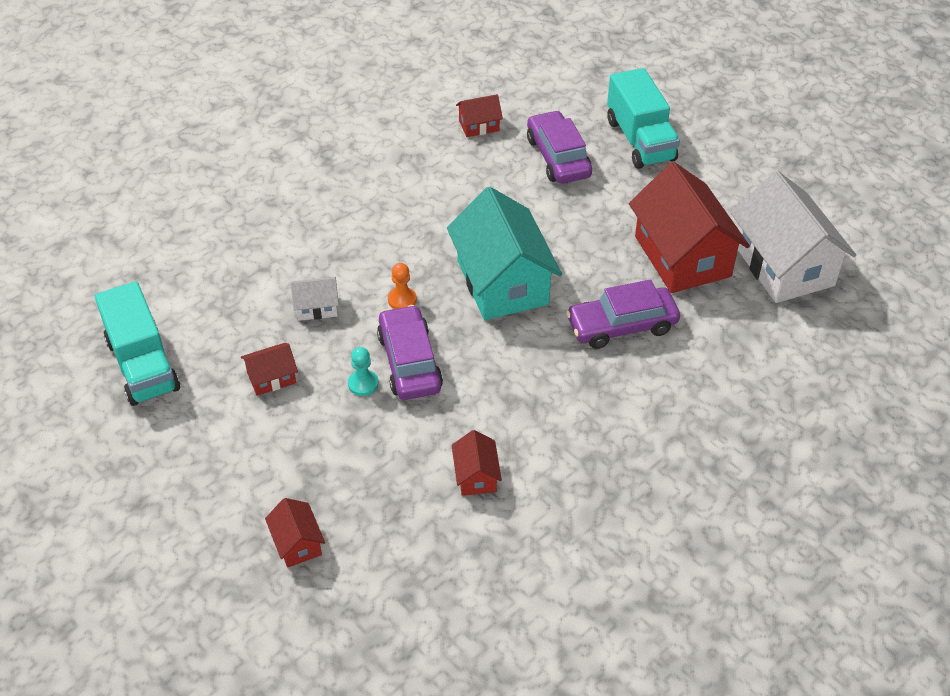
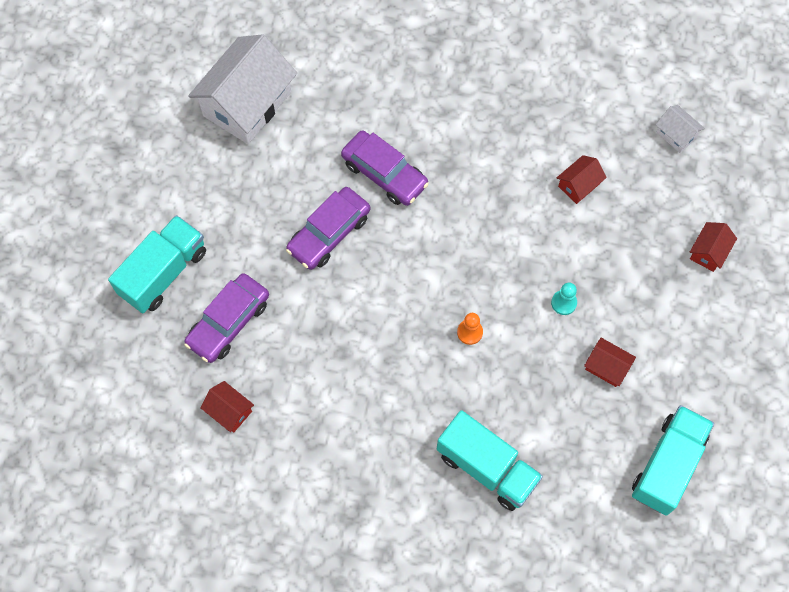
camera: 125 degrees left, 20 degrees up
(275, 246) = (487, 467): none -> turquoise truck
(317, 307) = (522, 386): white house -> white house (676, 134)
(409, 362) = (522, 286): purple car -> purple car (329, 233)
(502, 282) = (401, 275): turquoise house -> none
(682, 256) = (284, 172): red house -> none

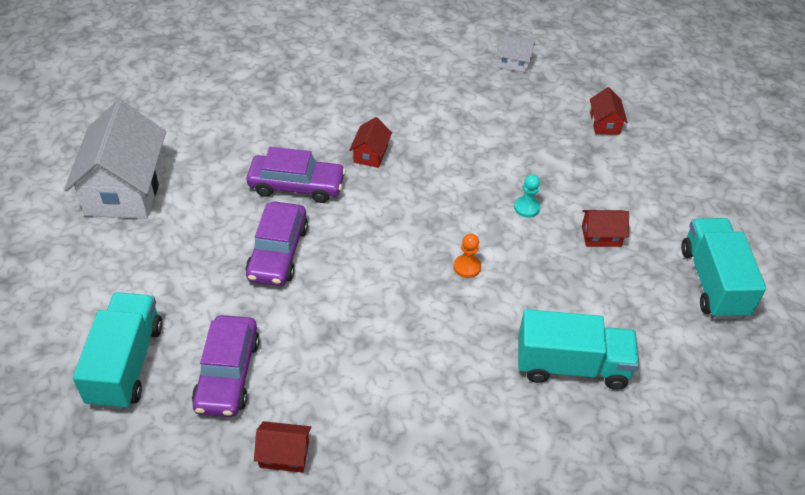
camera: 35 degrees left, 20 degrees down
(578, 185) = (468, 124): red house -> red house (370, 154)

